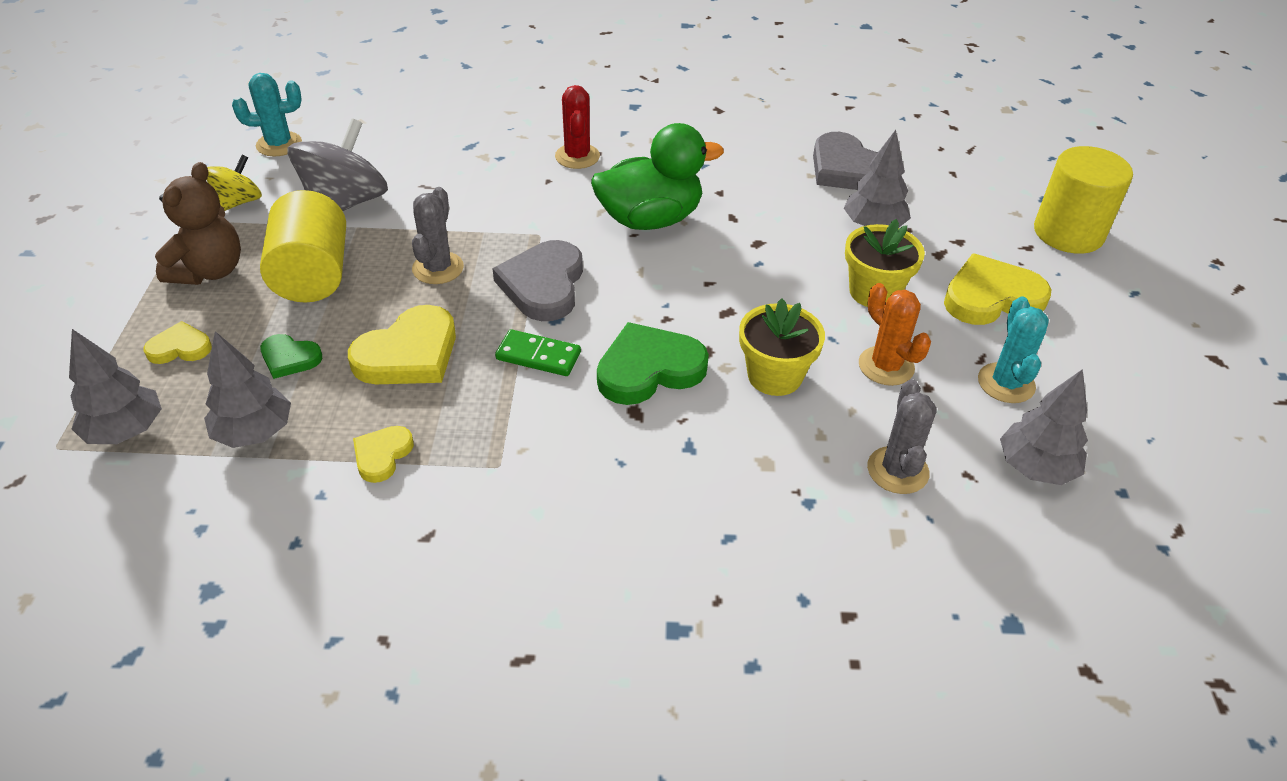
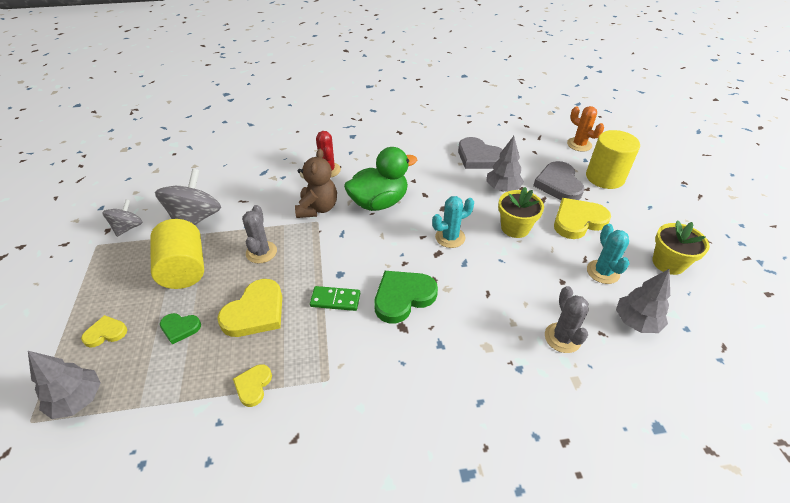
camera: 10 degrees left, 0 degrees up
(209, 271) = (117, 276): brown teddy bear -> brown teddy bear (317, 208)
(238, 202) = (128, 228): yellow spinning top -> grey spinning top
(254, 432) = (166, 385): grey tree -> none
(279, 144) = (147, 187): turquoise cactus -> turquoise cactus (450, 237)
(543, 285) = (327, 253): grey heart -> grey heart (558, 184)
(774, 376) = (476, 289): yellow flower pot -> yellow flower pot (668, 263)
(886, 366) = (535, 272): orange cactus -> orange cactus (579, 144)

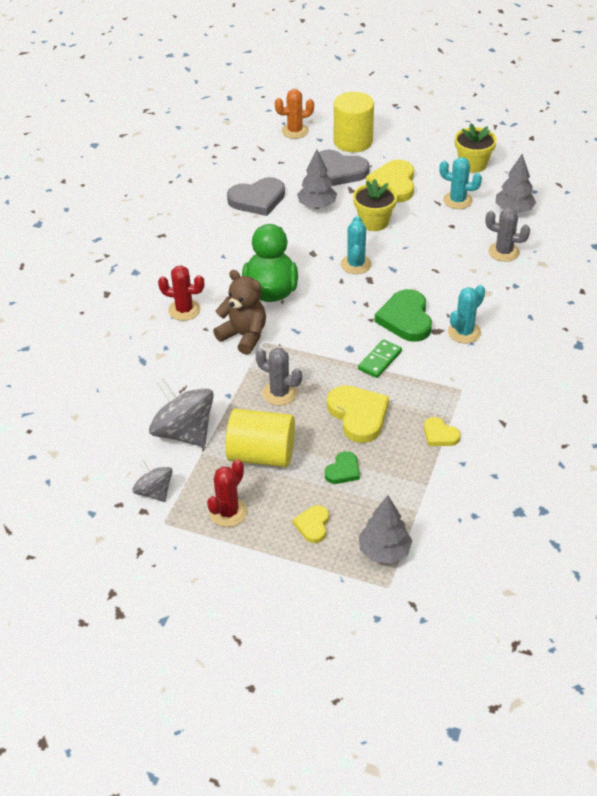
camera: 60 degrees left, 0 degrees up
(113, 274) = (228, 512): none -> red cactus
(414, 350) = (464, 332): none -> turquoise cactus

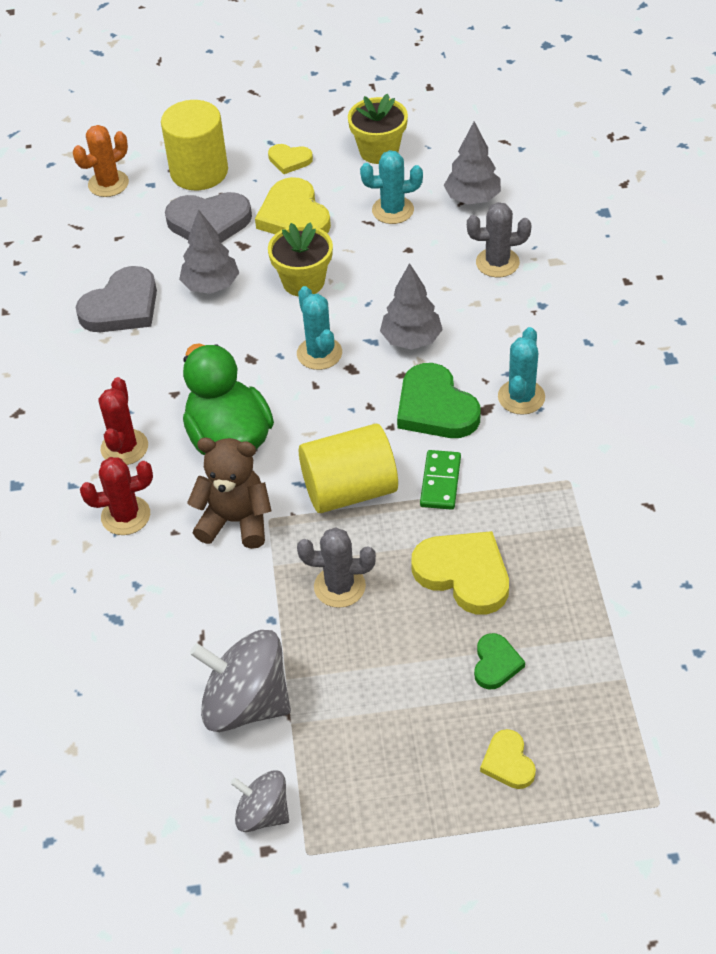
camera: 25 degrees left, 5 degrees up
(228, 512) = (384, 796): red cactus -> red cactus (124, 447)
(261, 455) = (374, 689): yellow cylinder -> yellow cylinder (349, 490)
(384, 551) = (622, 756): grey tree -> grey tree (411, 340)
(440, 435) = (584, 557): yellow heart -> yellow heart (289, 160)

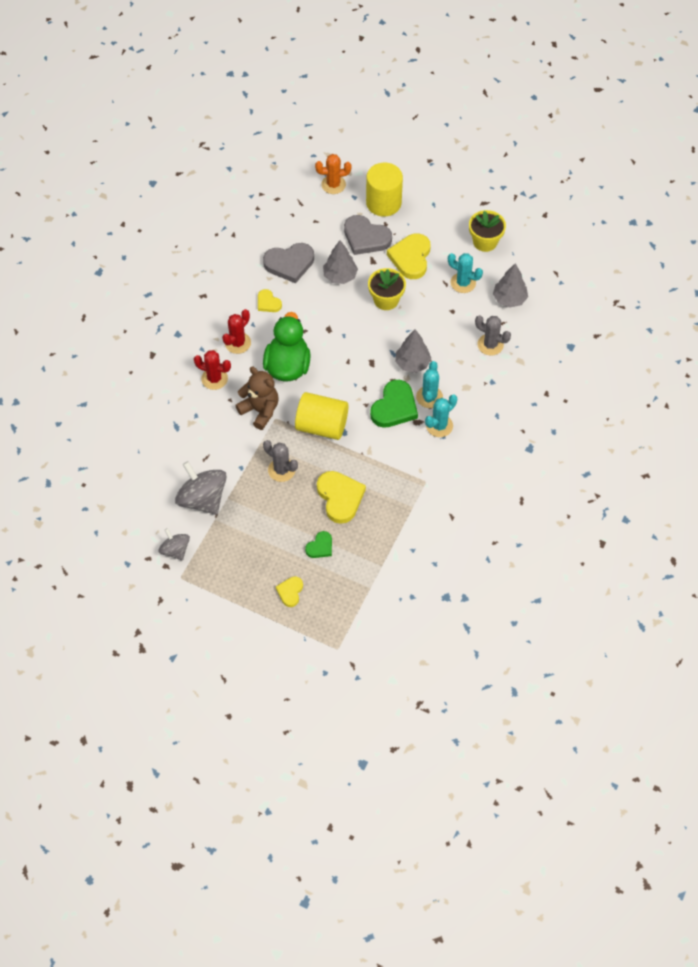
camera: 30 degrees right, 10 degrees up
(289, 160) = (434, 221): yellow heart -> yellow heart (268, 303)
(319, 353) = (363, 345): turquoise cactus -> turquoise cactus (429, 397)
(435, 407) = (394, 407): green heart -> green heart turned 150 degrees counterclockwise
(440, 482) = (366, 446): green domino -> none

